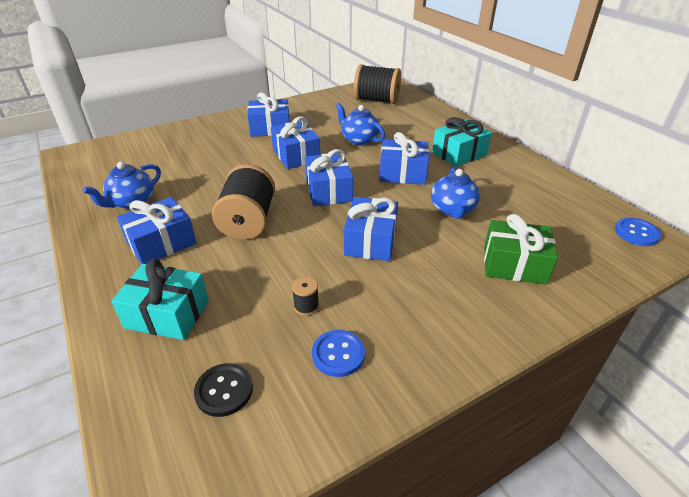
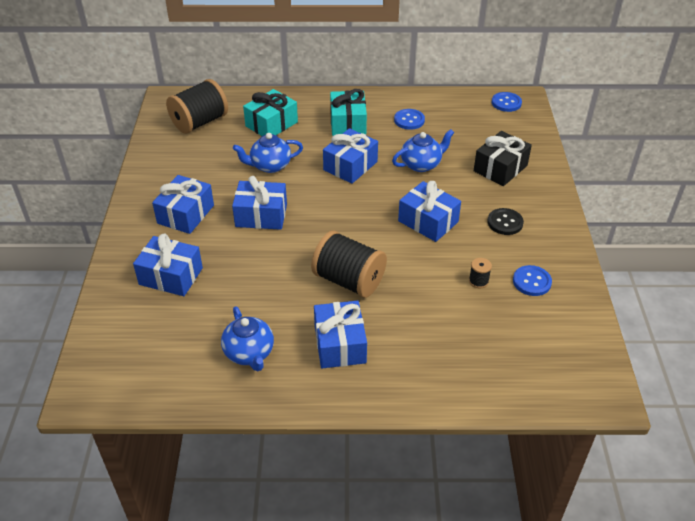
camera: 60 degrees left, 5 degrees up
(167, 314) = (439, 359): turquoise gift -> turquoise gift (271, 124)
(224, 390) = (533, 345): black button -> black button (505, 222)
(328, 191) = (341, 217): blue gift -> blue gift (171, 276)
(452, 210) = (421, 164): blue teapot -> blue teapot turned 60 degrees counterclockwise
(509, 182) = (409, 120): none -> blue button
(514, 264) = (500, 168): green gift -> black gift

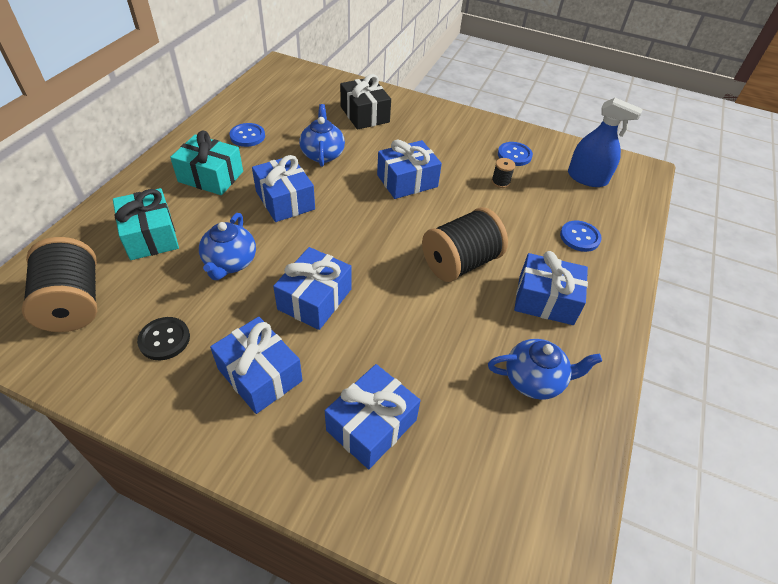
camera: 70 degrees left, 5 degrees up
(505, 222) = (436, 140): black button -> black button (164, 339)
(506, 103) = (277, 76): blue button -> blue button (579, 237)
(543, 346) = (587, 178): none -> blue spray bottle

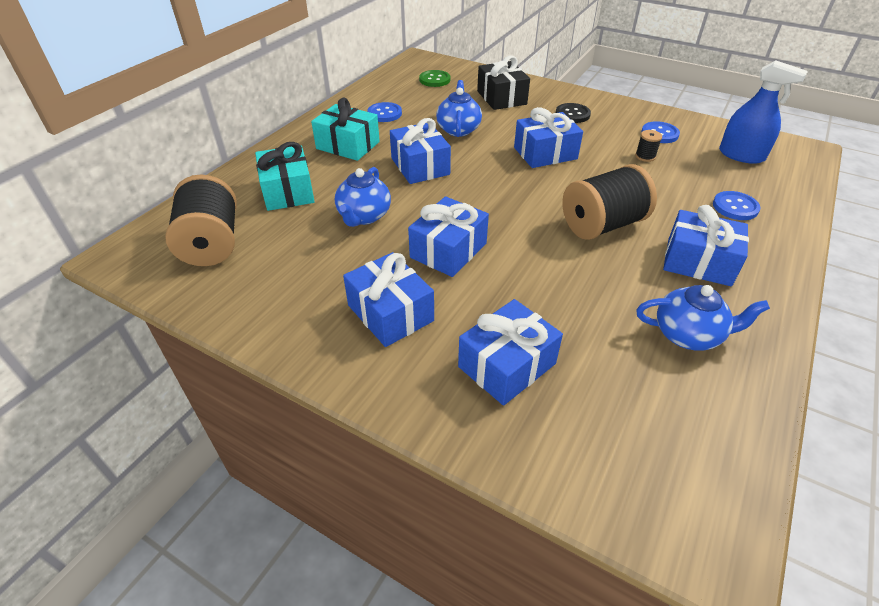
camera: 10 degrees right, 5 degrees down
(164, 339) = (296, 277): black button -> black button (572, 114)
(297, 93) = (434, 80): none -> green button

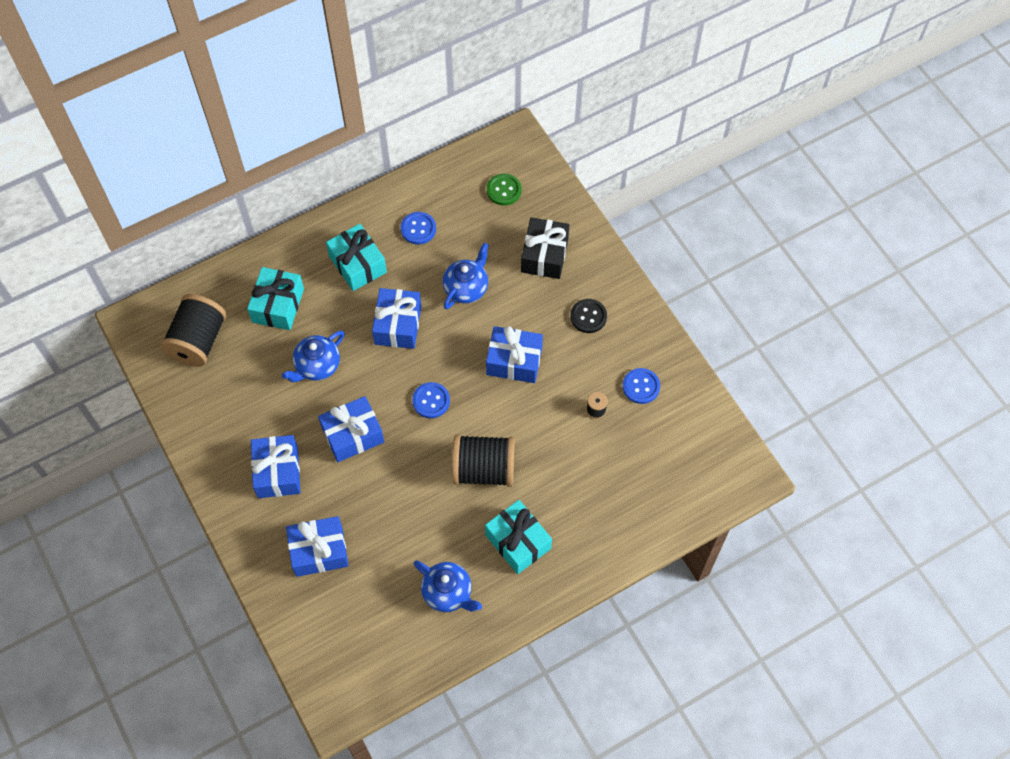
camera: 30 degrees right, 20 degrees up
(698, 262) = (518, 542): blue gift -> turquoise gift
(735, 207) = (606, 506): blue button -> blue button (431, 401)
(741, 155) = (683, 452): blue spray bottle -> none

